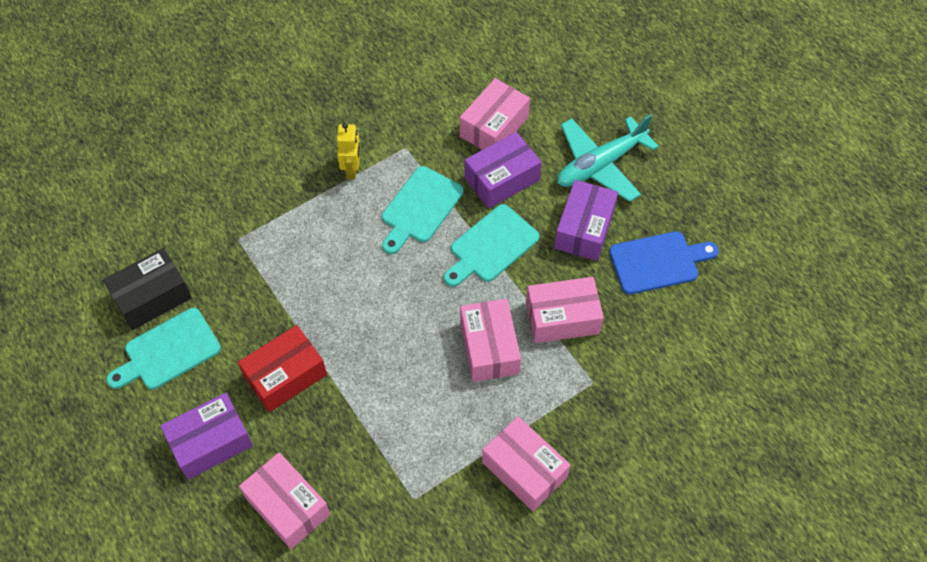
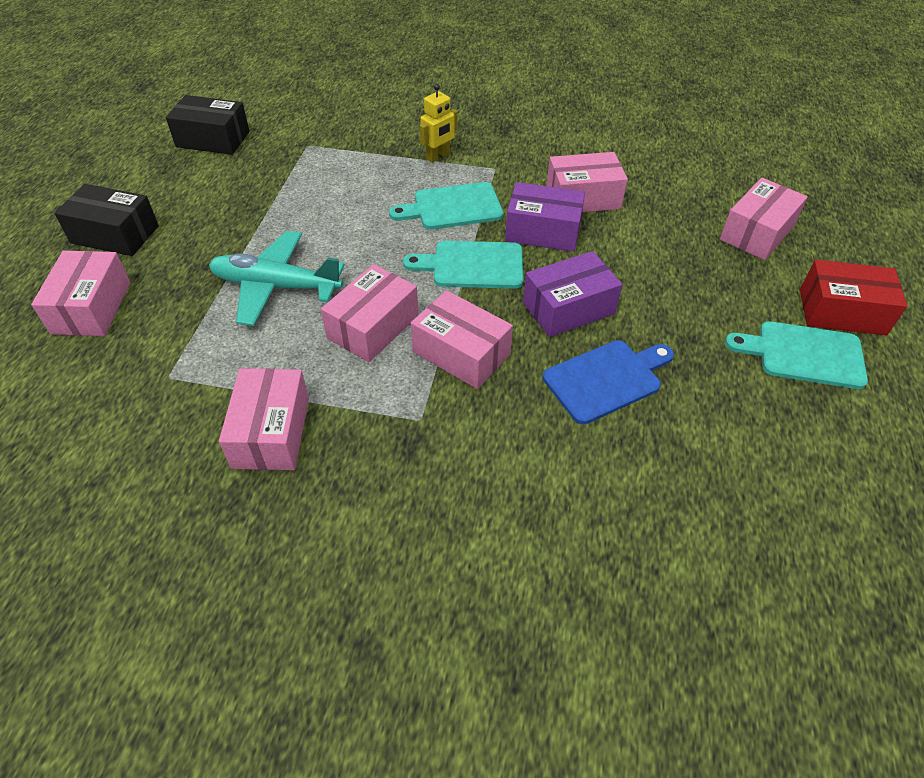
camera: 45 degrees right, 10 degrees down
(168, 351) = (175, 171): turquoise cutting board -> turquoise cutting board (804, 354)
(211, 442) = (115, 234): purple box -> black box
(285, 375) = (215, 234): red box -> red box (842, 311)
(600, 165) = (644, 276): turquoise plane -> turquoise plane (276, 286)
(627, 71) = (757, 233): none -> pink box
(658, 262) = (606, 379): blue cutting board -> blue cutting board turned 60 degrees counterclockwise

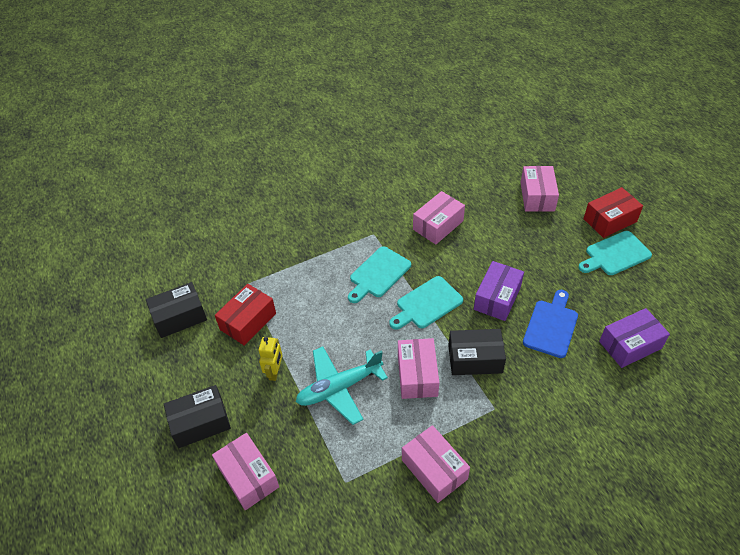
camera: 35 degrees left, 0 degrees up
(267, 176) = (248, 321): none -> red box
(438, 156) = (334, 245): yellow robot -> yellow robot (275, 372)
(461, 353) = (475, 359): pink box -> black box
(543, 231) = (439, 259): purple box -> purple box (630, 345)

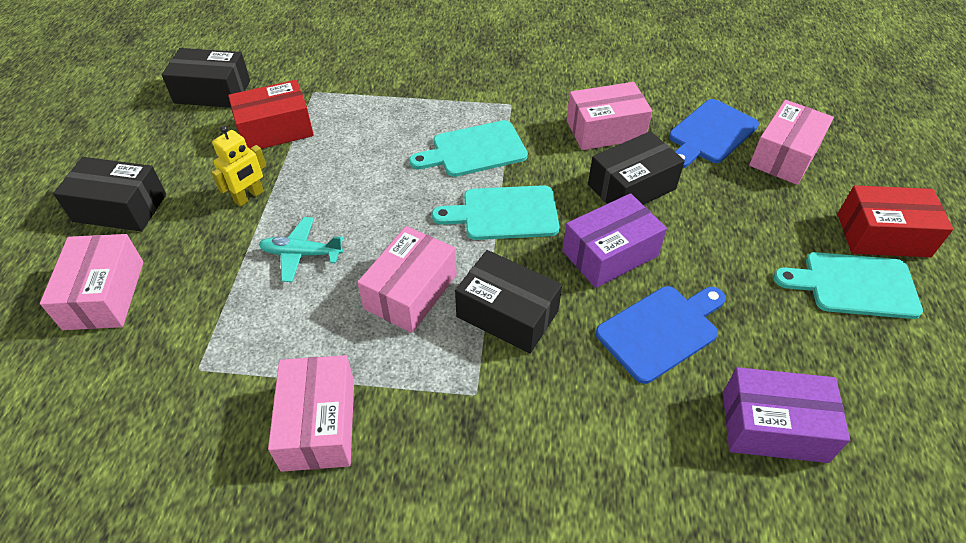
camera: 30 degrees right, 0 degrees up
(339, 388) = (301, 254): turquoise plane -> turquoise plane, size x0.59
(478, 254) = (631, 187): none -> black box
(492, 201) = (710, 134): none -> blue cutting board

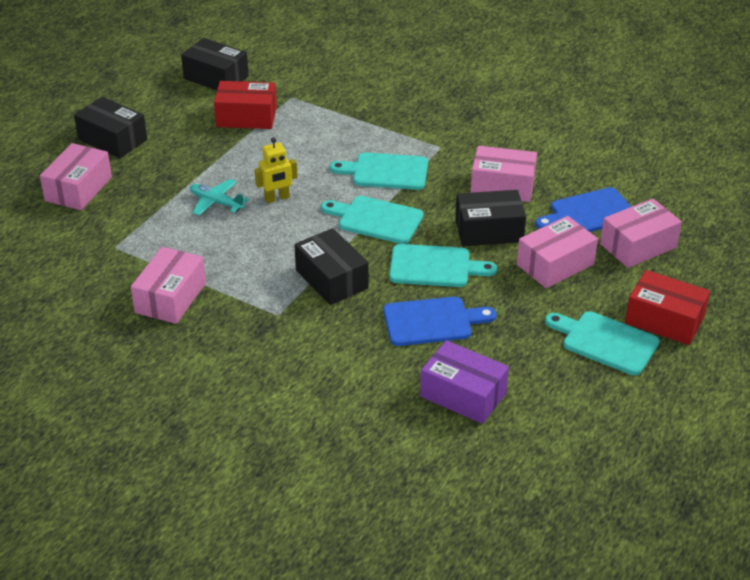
camera: 25 degrees right, 10 degrees down
(249, 197) = (202, 157): yellow robot -> yellow robot (277, 198)
(411, 292) = (275, 246): pink box -> pink box (555, 264)
(610, 253) = (434, 267): purple box -> turquoise cutting board

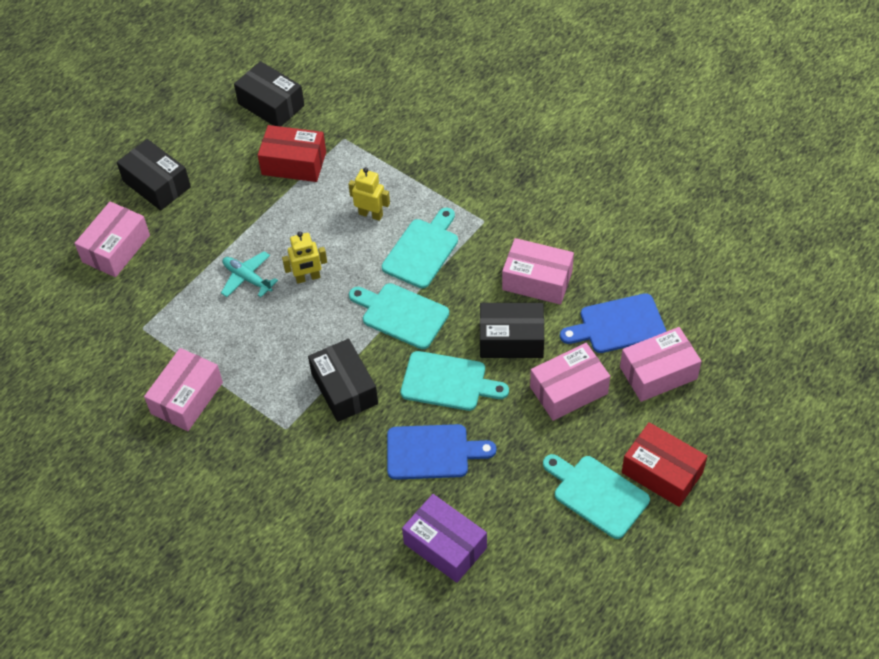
camera: 10 degrees right, 15 degrees up
(329, 149) = (371, 214): none -> yellow robot
(386, 172) = (422, 250): turquoise cutting board -> turquoise cutting board turned 105 degrees clockwise

